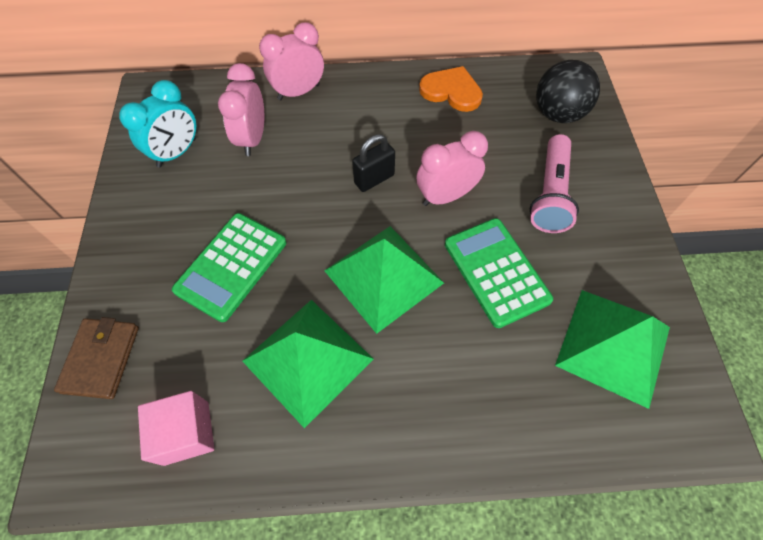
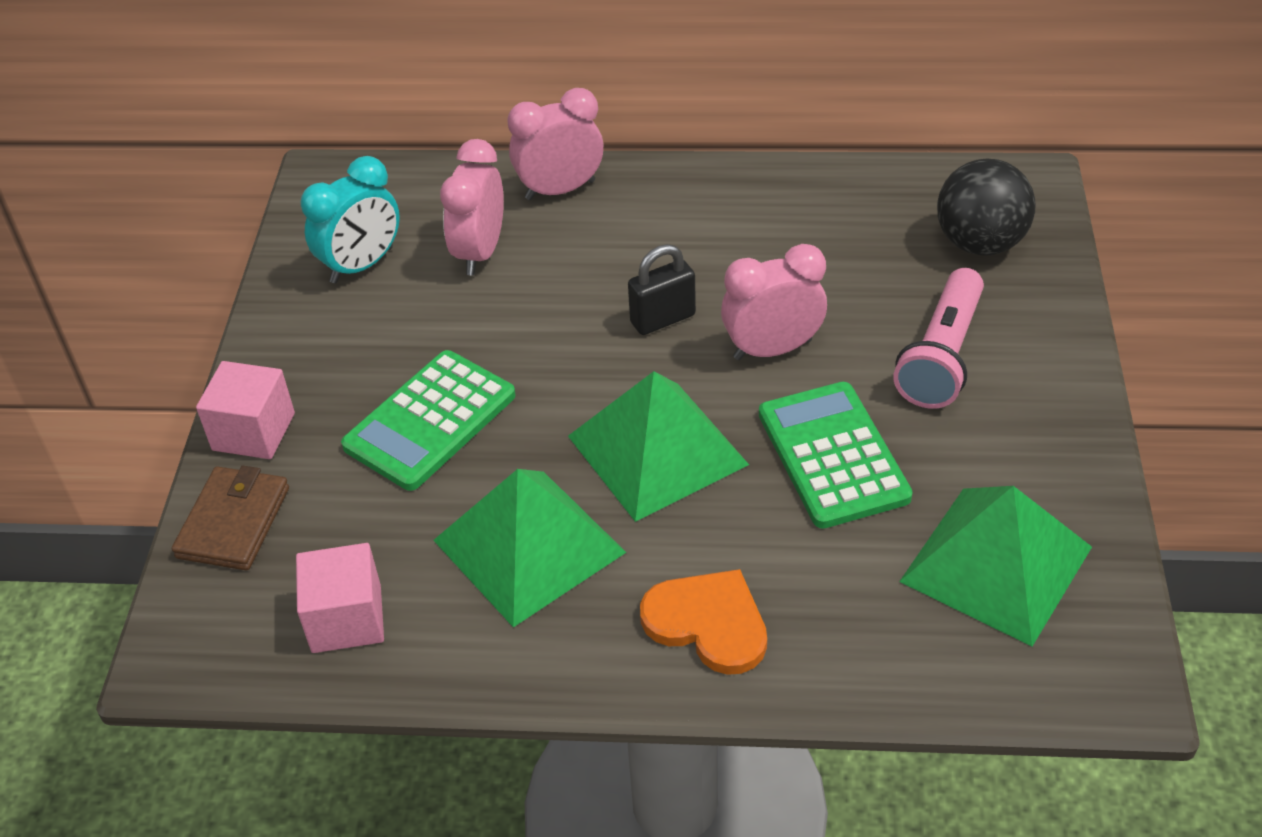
camera: 10 degrees right, 15 degrees down
(112, 284) = (253, 432): none -> pink cube
(451, 91) = (809, 201): orange heart -> orange heart (708, 623)

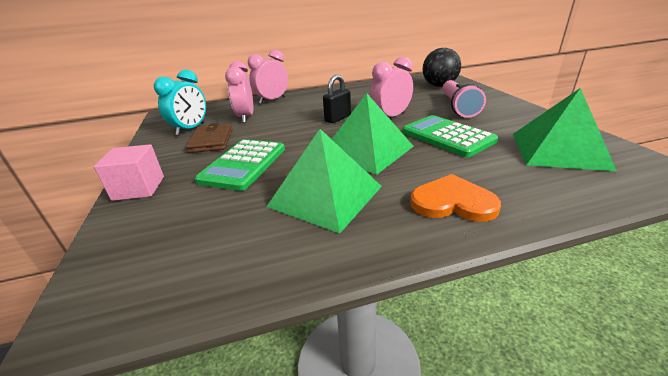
camera: 20 degrees left, 15 degrees down
(234, 522) = (127, 229): brown wallet -> brown wallet (211, 141)
(346, 619) = (221, 258): pink cube -> none

